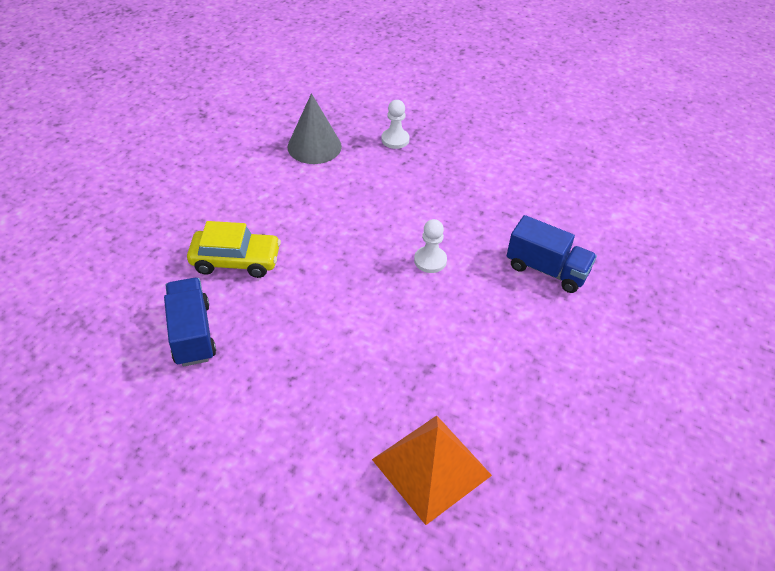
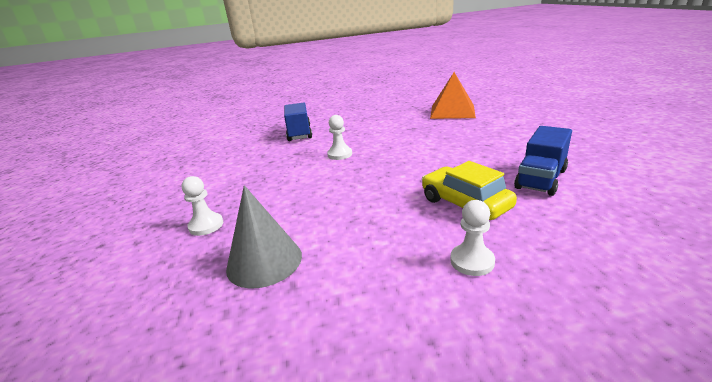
camera: 125 degrees left, 20 degrees down
(192, 214) = (472, 261): none -> white pawn

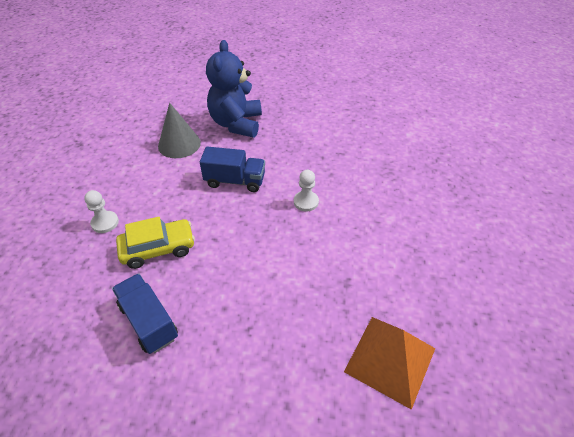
camera: 105 degrees right, 20 degrees up
(206, 225) = (236, 124): white pawn -> blue teddy bear
(299, 133) = (387, 183): blue truck -> blue truck (235, 181)

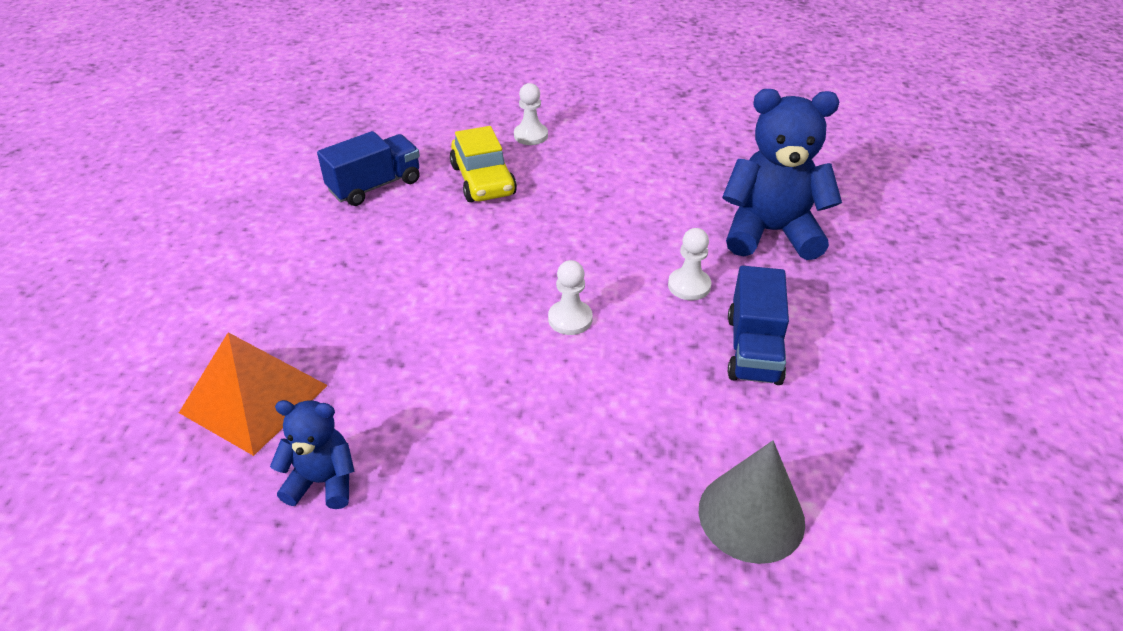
camera: 90 degrees right, 5 degrees down
(179, 144) = (699, 176): grey cone -> grey cone (751, 515)
(235, 181) = (617, 238): blue truck -> blue truck (753, 349)
(278, 155) = (689, 286): none -> white pawn
(443, 305) = (323, 481): none -> blue teddy bear

